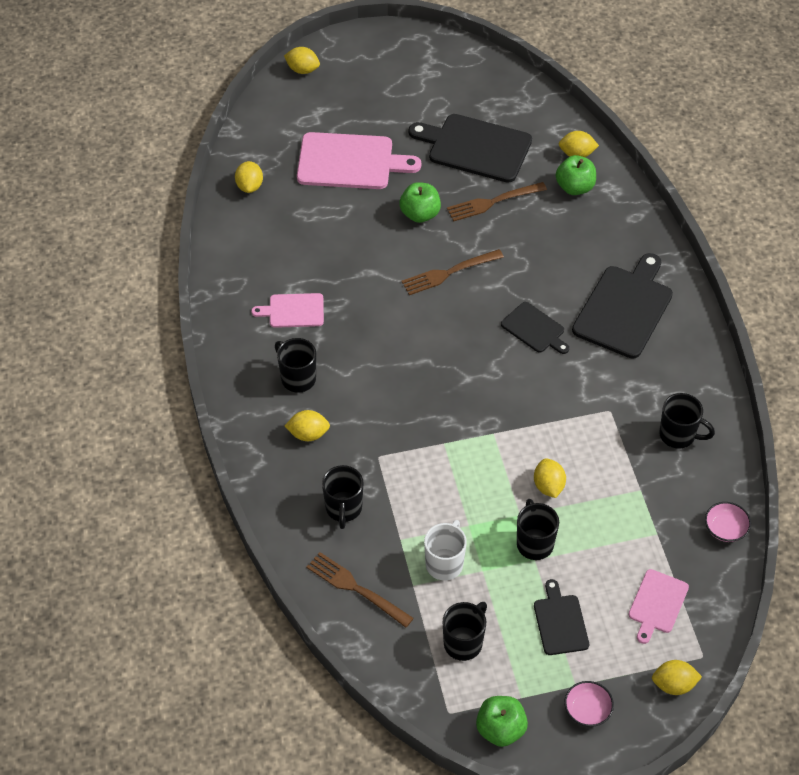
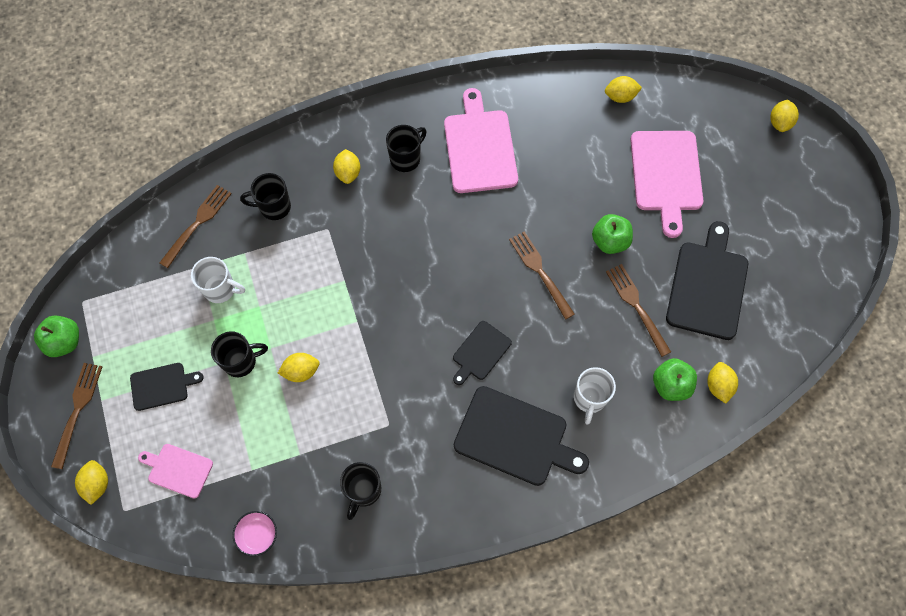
camera: 85 degrees right, 15 degrees up
(293, 311) = (479, 147): pink cutting board -> pink cutting board, size x1.81
(464, 642) = (145, 309): black mug -> none
(586, 248) = (589, 398): none -> white mug
(587, 710) = (77, 410): pink bowl -> brown fork

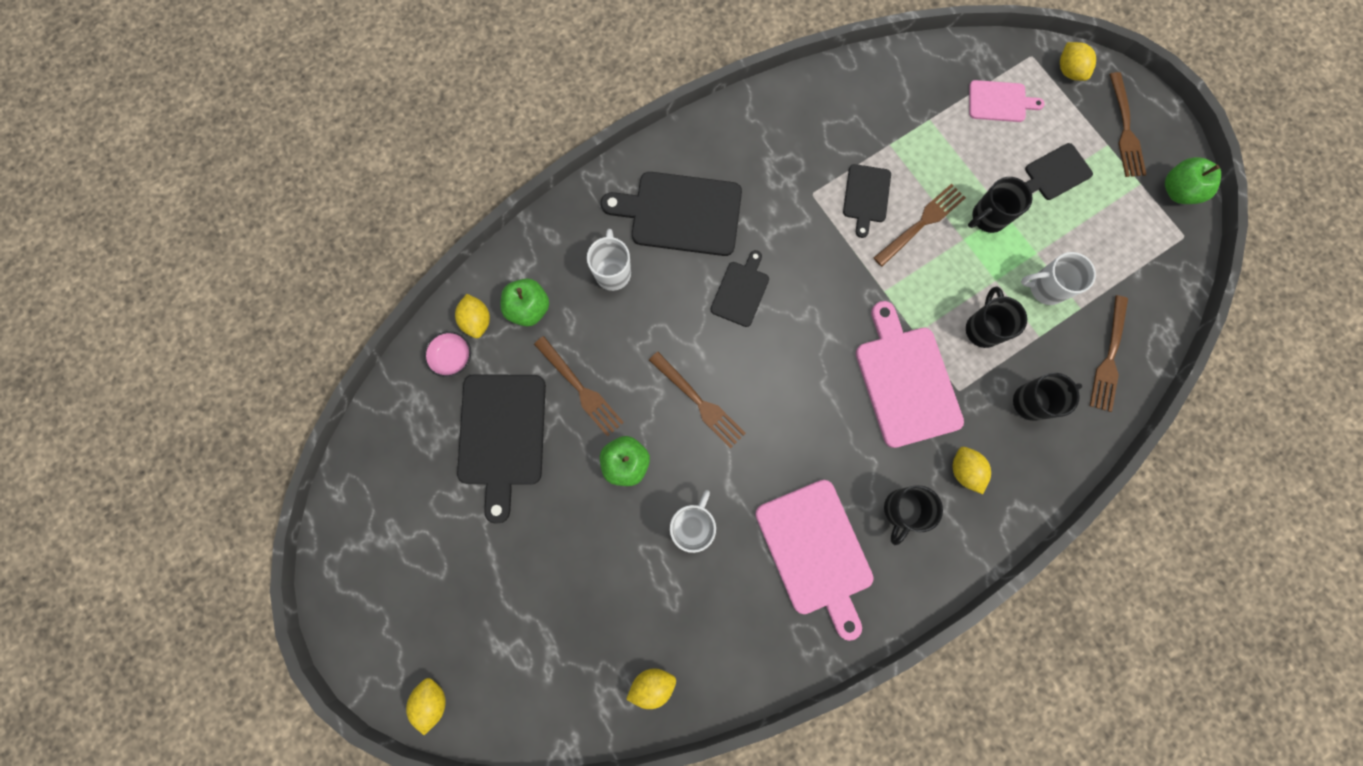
camera: 165 degrees right, 10 degrees up
(257, 535) = (899, 66): pink bowl -> pink bowl (452, 357)
(301, 371) = (921, 223): yellow lemon -> brown fork
(340, 409) = (866, 196): none -> black cutting board
(363, 491) = (815, 127): black mug -> black mug (983, 328)
(567, 186) = (692, 525): none -> white mug
(666, 175) = (572, 575): pink cutting board -> pink cutting board (906, 381)

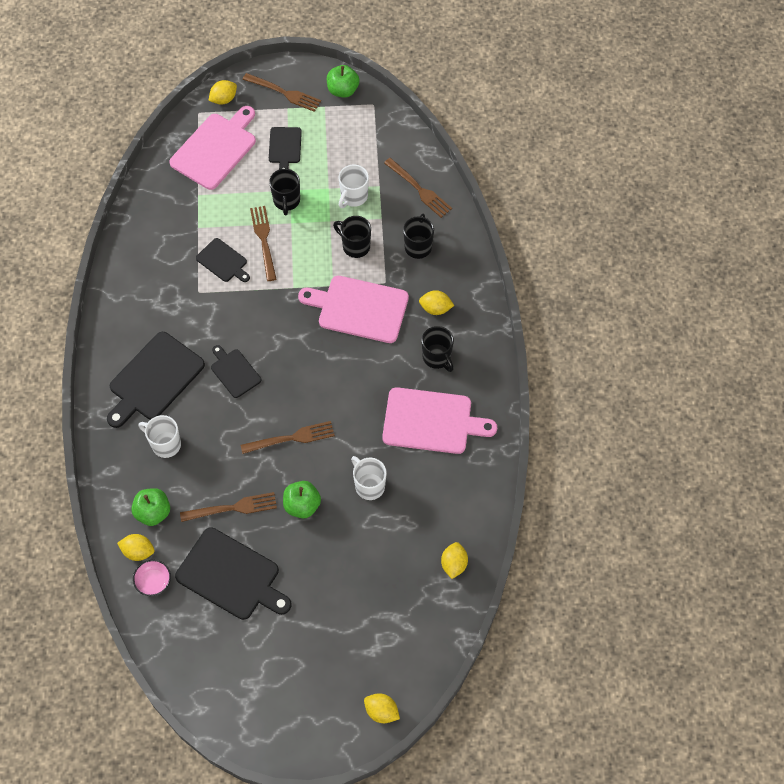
camera: 60 degrees left, 15 degrees down
(999, 102) = (215, 149): pink cutting board -> pink cutting board, size x1.81
(1068, 71) = (224, 99): yellow lemon -> yellow lemon turned 45 degrees counterclockwise

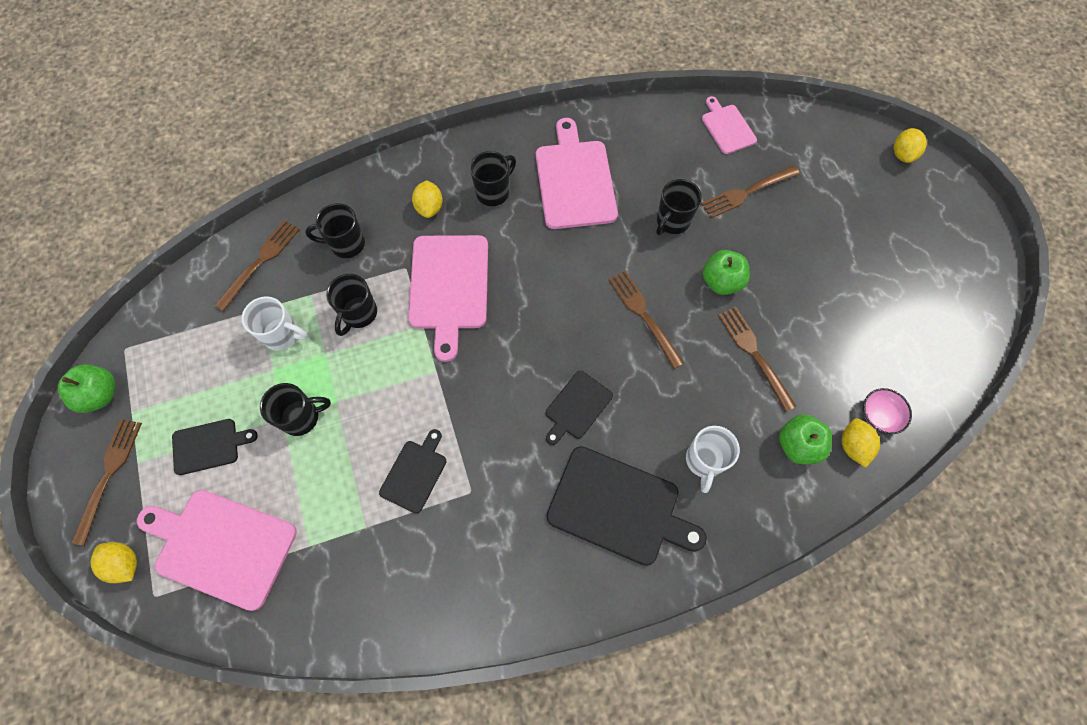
camera: 105 degrees left, 5 degrees up
(231, 576) = (834, 331): black cutting board -> none
(264, 240) = (370, 429): brown fork -> brown fork (747, 192)
(369, 486) = (672, 221): white mug -> black mug
(454, 564) = (727, 127): yellow lemon -> pink cutting board

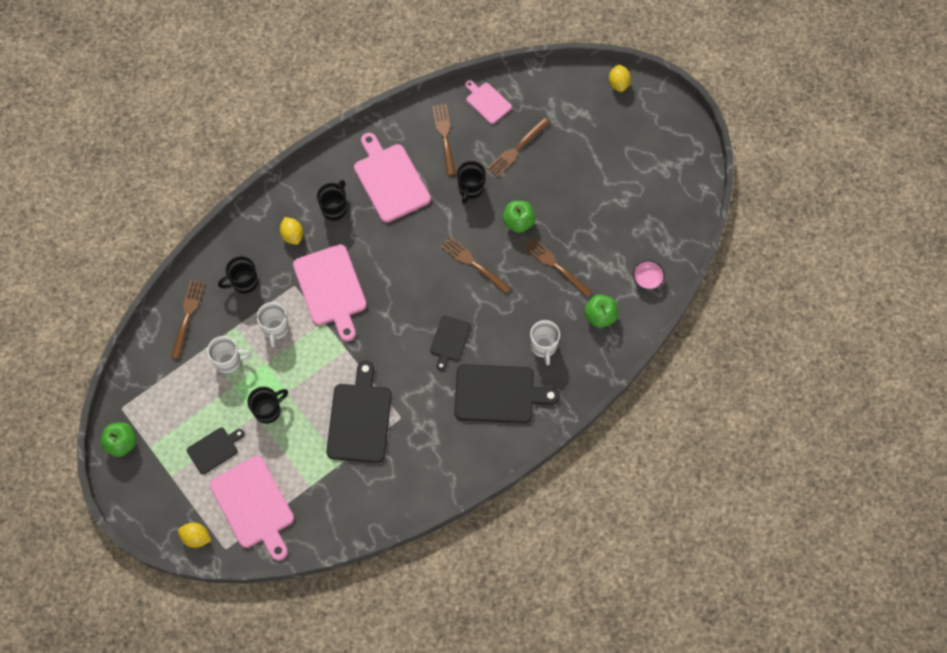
camera: 20 degrees left, 0 degrees up
(109, 475) = (156, 490): brown fork -> brown fork (444, 137)
(221, 546) = (254, 505): pink cutting board -> pink cutting board turned 120 degrees counterclockwise
(359, 314) = (275, 329): black mug -> white mug
(415, 473) = (359, 419): black cutting board -> black cutting board, size x1.81
(853, 446) = (635, 305): yellow lemon -> none

